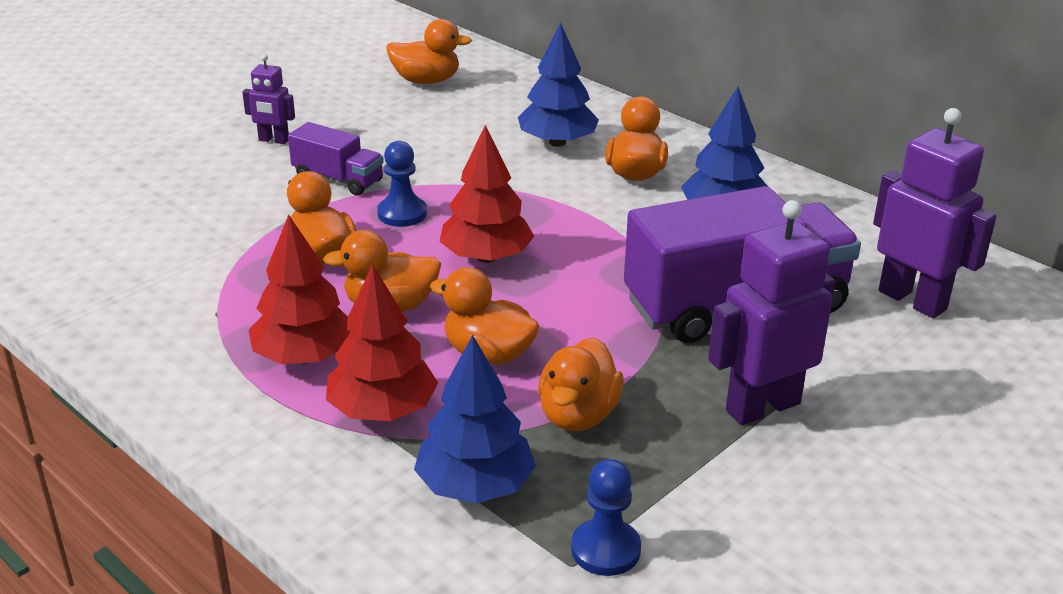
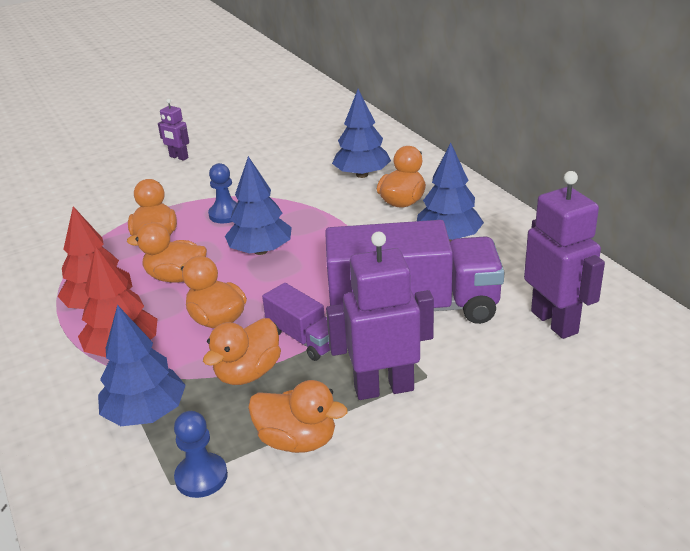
camera: 20 degrees right, 0 degrees up
(338, 179) = (201, 187): purple truck -> purple truck (304, 338)
(426, 81) = (301, 125): orange duck -> orange duck (297, 440)
(486, 257) = (260, 251): red tree -> blue tree

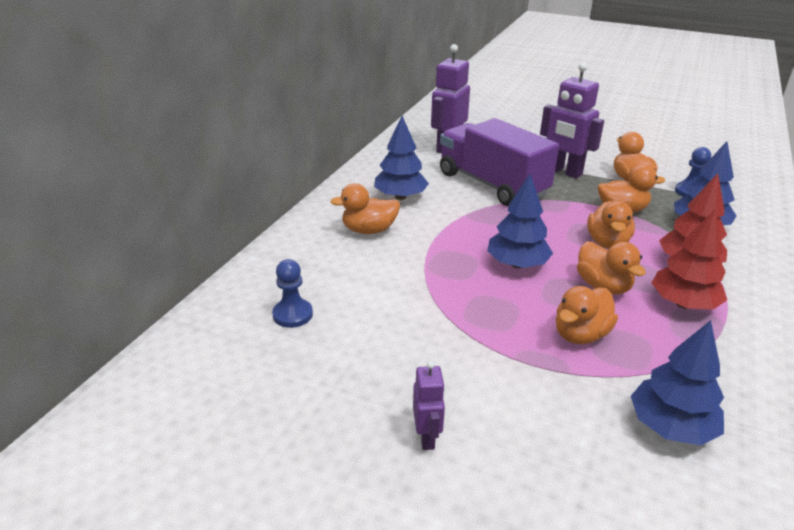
camera: 130 degrees left, 0 degrees up
(226, 214) = (495, 313): blue pawn -> blue pawn (292, 314)
(304, 338) = (570, 206): purple truck -> none
(362, 175) = (339, 268): blue tree -> blue tree (671, 427)

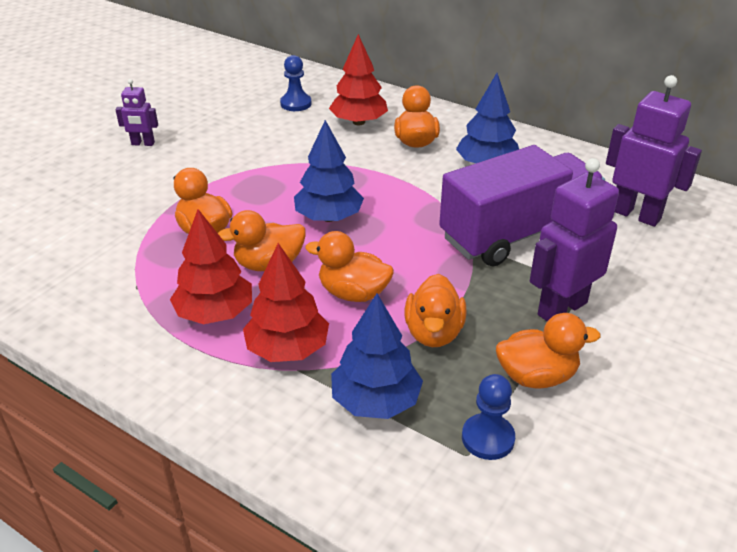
camera: 100 degrees right, 5 degrees up
(334, 265) = (358, 122): none -> red tree
(671, 427) = (77, 246): blue tree -> none

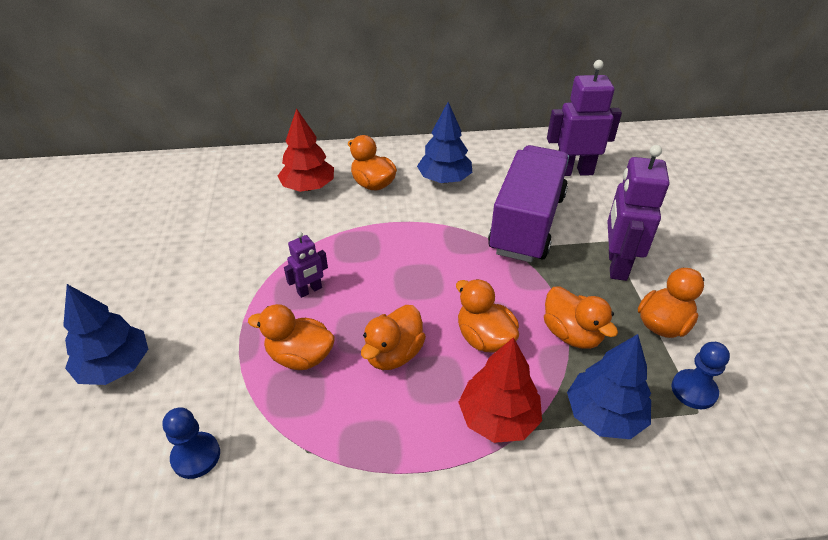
camera: 40 degrees left, 5 degrees up
(143, 144) = (129, 304): purple robot -> purple robot (309, 290)
(215, 313) = (406, 427): red tree -> none
(296, 104) = (233, 194): blue pawn -> blue pawn (196, 456)
(329, 217) = (388, 284): blue tree -> blue tree (115, 366)
(353, 293) = (484, 338): orange duck -> orange duck turned 75 degrees clockwise

